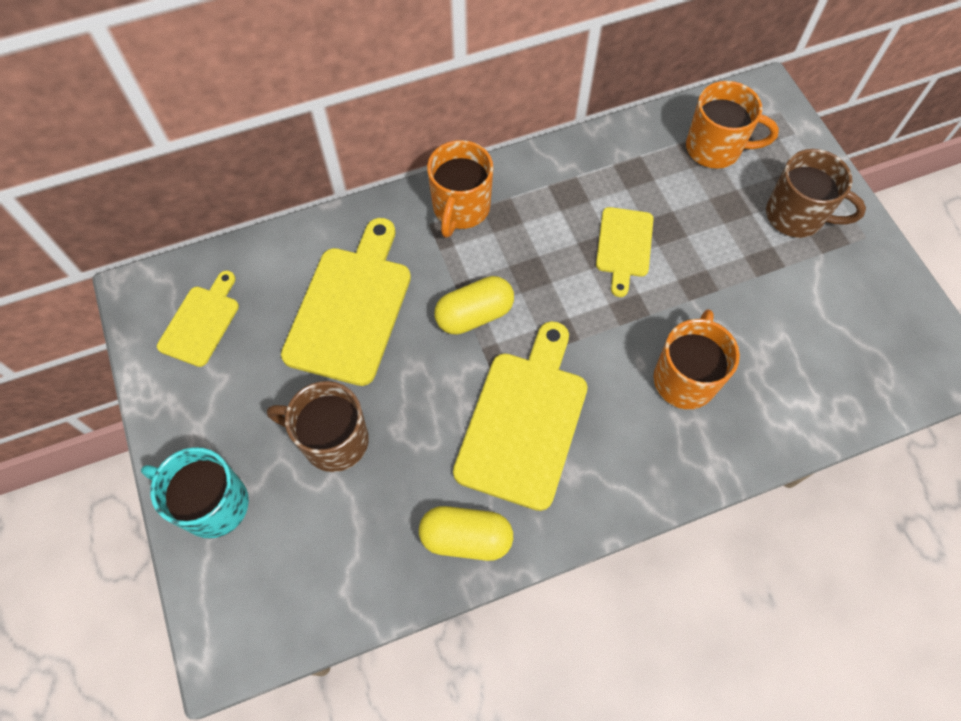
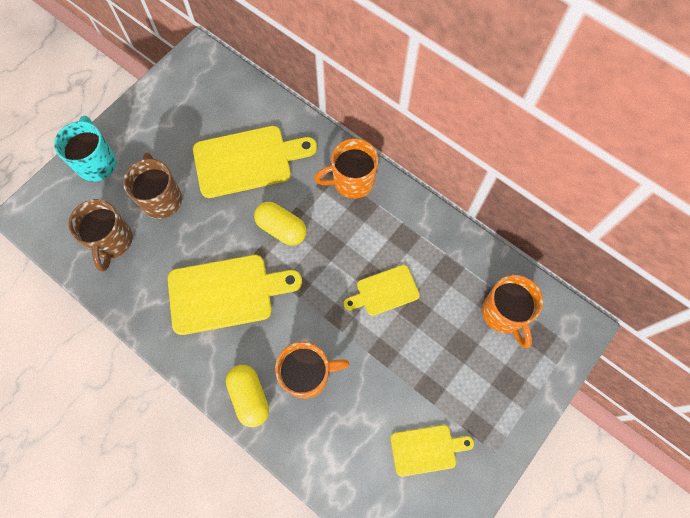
camera: 60 degrees right, 5 degrees up
(201, 322) = (196, 93): yellow cutting board -> yellow cutting board (426, 449)
(466, 538) = (138, 299): yellow capsule -> yellow capsule (249, 397)
(796, 216) = (481, 395): brown mug -> brown mug (112, 241)

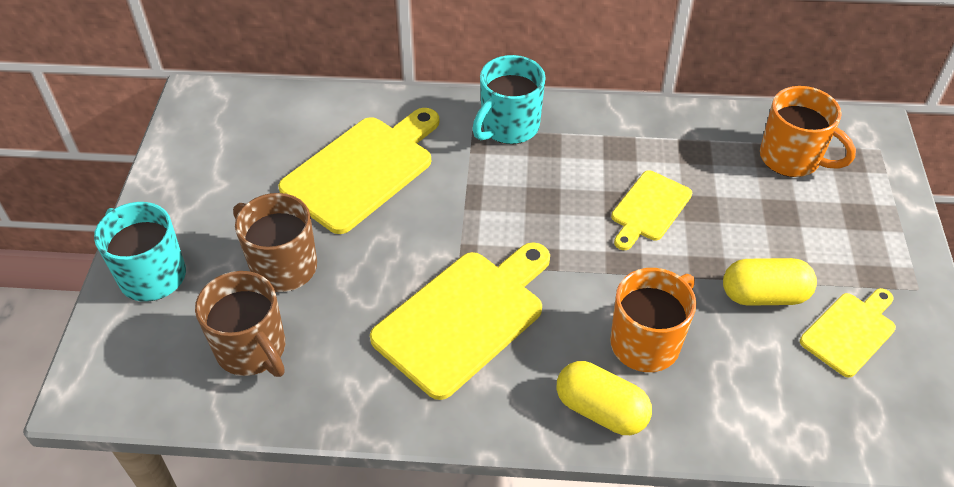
camera: 35 degrees left, 20 degrees down
(281, 229) = (470, 214): yellow capsule -> yellow capsule (764, 295)
(352, 181) = (508, 127): orange mug -> turquoise mug

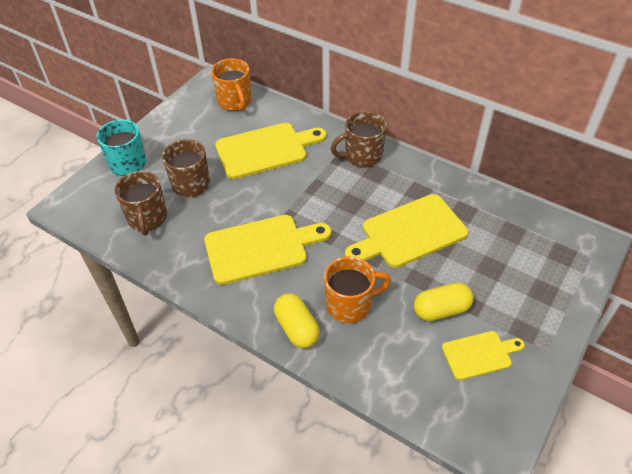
camera: 30 degrees right, 0 degrees up
(508, 127) = (362, 156): turquoise mug -> brown mug
(649, 209) = (409, 233): yellow cutting board -> yellow cutting board, size x1.76
(764, 295) = (441, 310): yellow capsule -> yellow capsule turned 45 degrees counterclockwise
(791, 158) = (524, 239): orange mug -> orange mug (235, 102)

